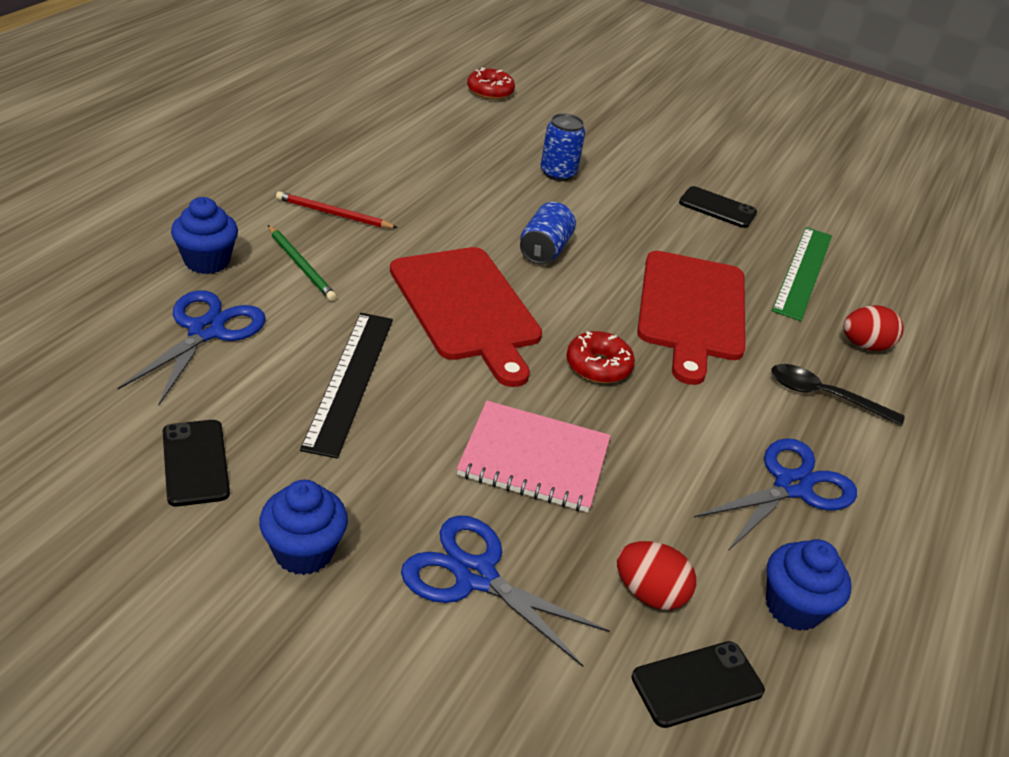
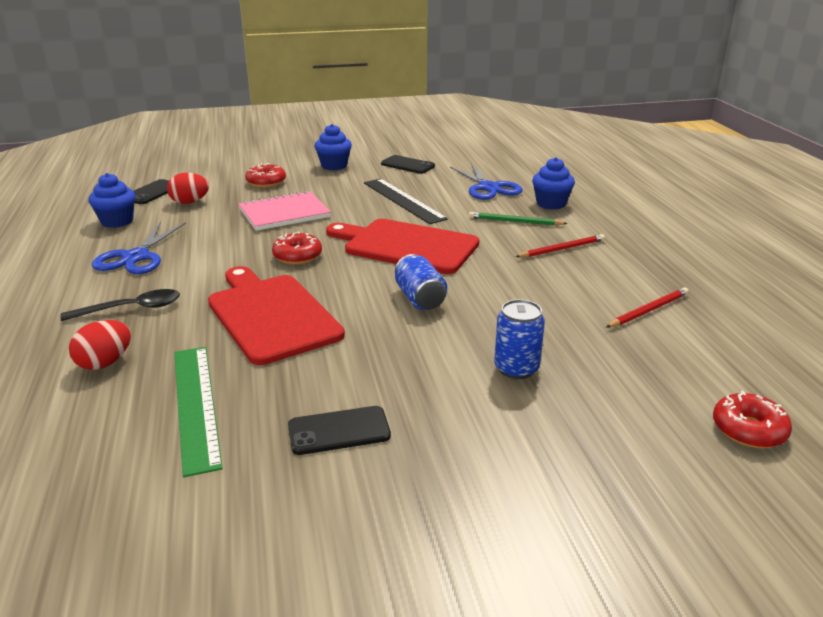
camera: 145 degrees right, 10 degrees down
(394, 145) = (648, 310): none -> red pencil
(475, 575) = (266, 182): blue scissors -> red donut

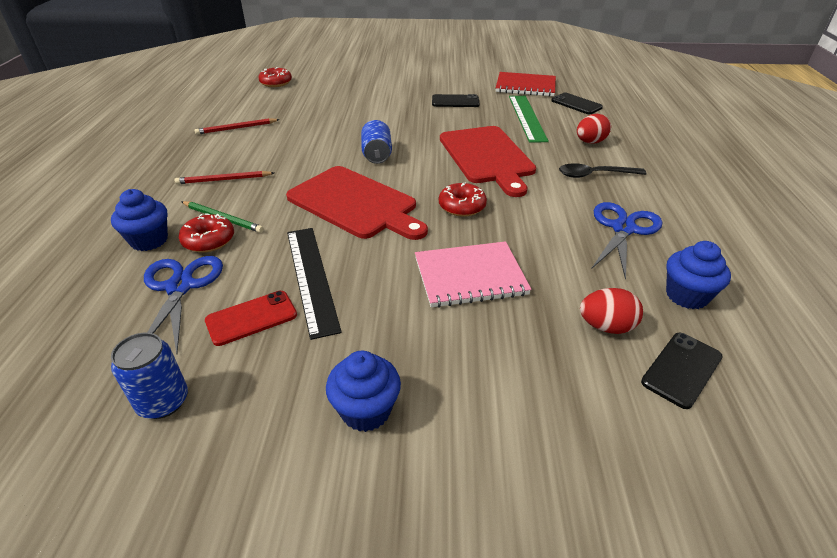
camera: 165 degrees left, 10 degrees up
(171, 527) = (525, 86): none -> red notebook
(266, 182) = (495, 368): red donut -> red donut (209, 240)
(407, 165) = (235, 384): black phone -> black phone (576, 104)
(425, 182) = (251, 318): none -> red phone
(516, 368) = (351, 112): blue can -> blue can (163, 402)

